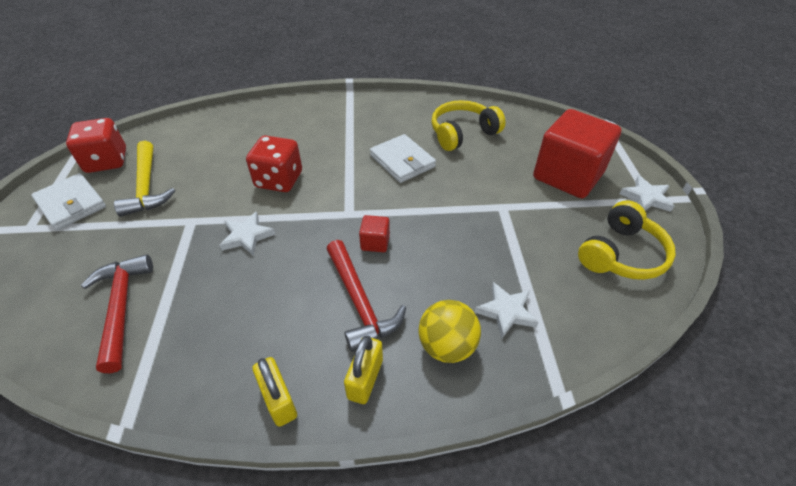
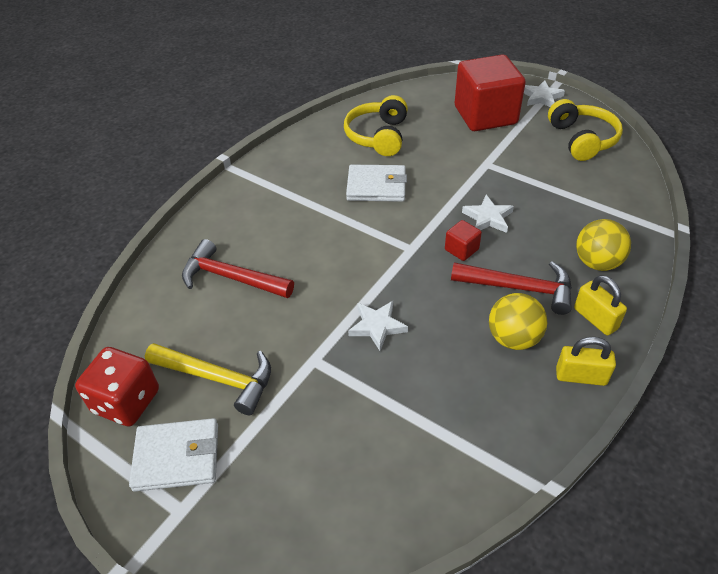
camera: 50 degrees left, 0 degrees up
(121, 307) = (392, 452): red hammer -> red hammer (231, 278)
(279, 180) = (318, 273): red dice -> none
(293, 326) = (513, 338): none -> yellow ball
(506, 311) = (589, 218): white star -> white star (488, 217)

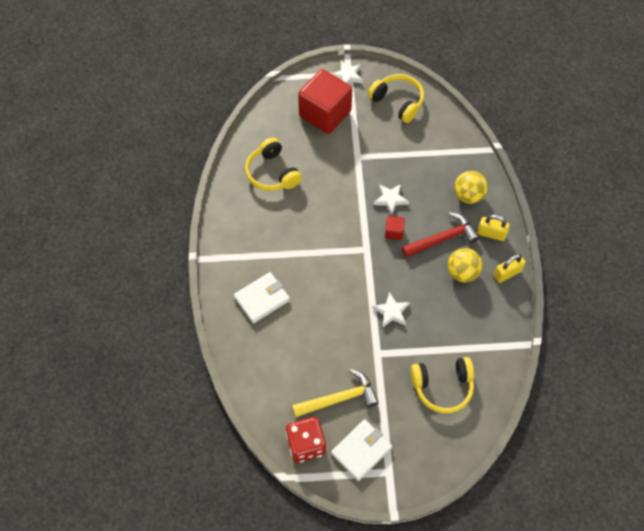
camera: 40 degrees left, 15 degrees up
(231, 278) = (284, 336): red hammer -> none
(358, 455) = (442, 387): none -> yellow headphones
(376, 186) = (307, 216): white wallet -> white wallet (262, 299)

